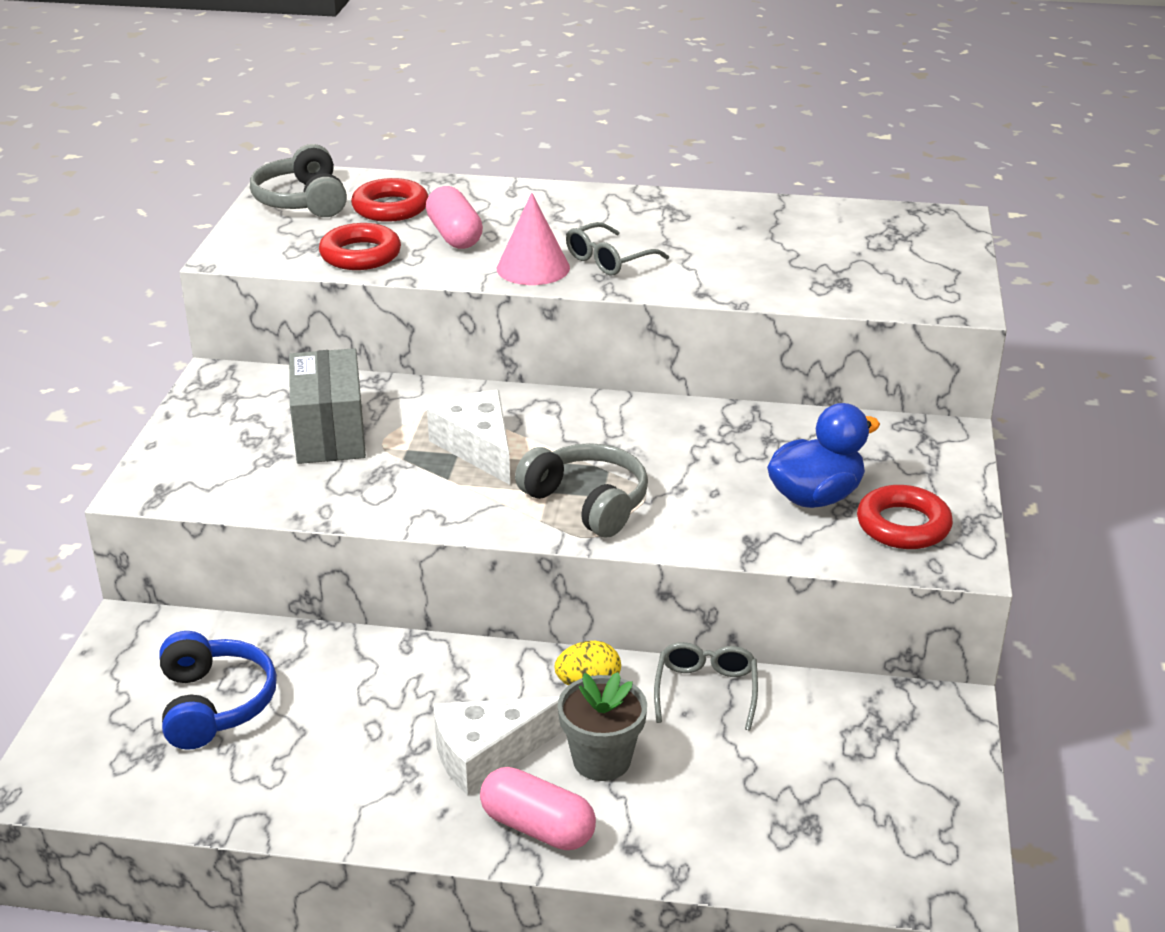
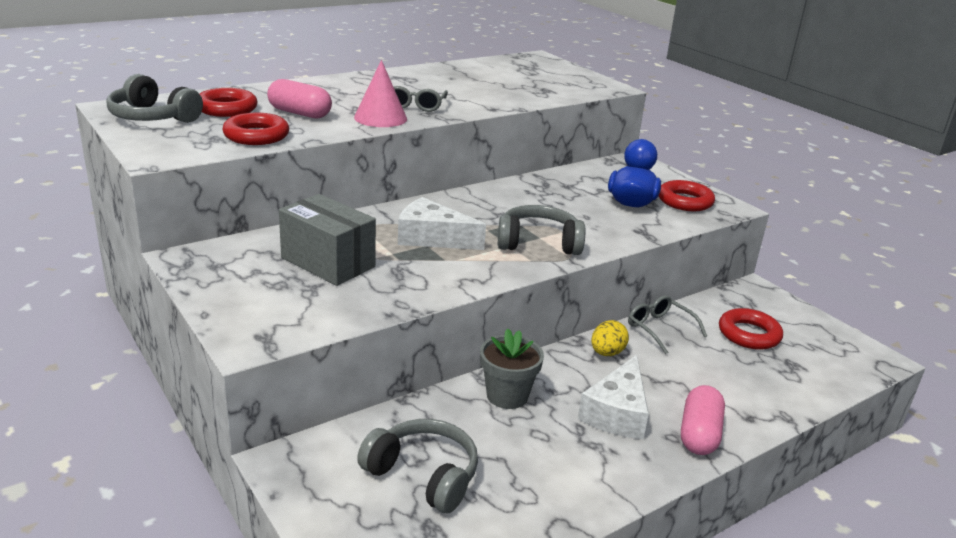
camera: 45 degrees left, 5 degrees down
(214, 704) = (423, 475): blue headphones -> grey headphones
(537, 827) = (699, 434): pink capsule -> pink capsule turned 60 degrees counterclockwise
(601, 760) = (671, 385): grey flower pot -> grey flower pot (507, 396)
(818, 758) = (749, 334): none -> red ring

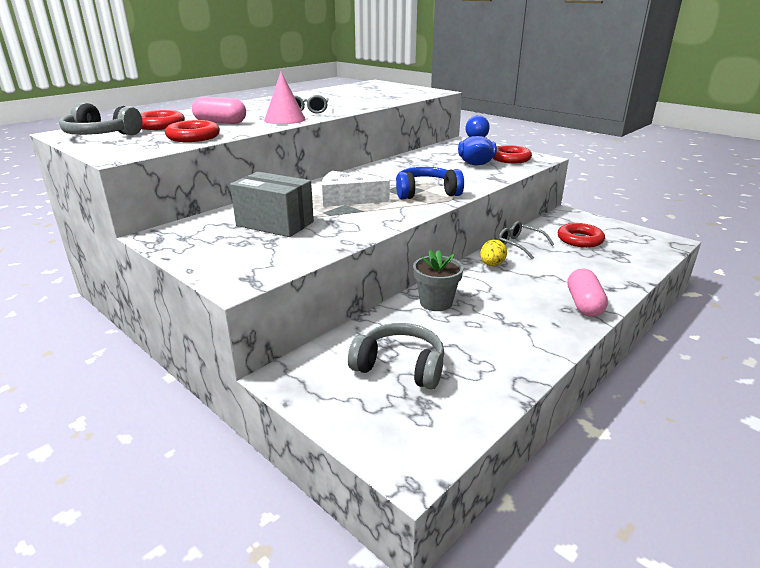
camera: 10 degrees left, 0 degrees up
(538, 243) = (426, 193): grey headphones -> blue headphones
(617, 412) = (520, 300): white cheese -> none

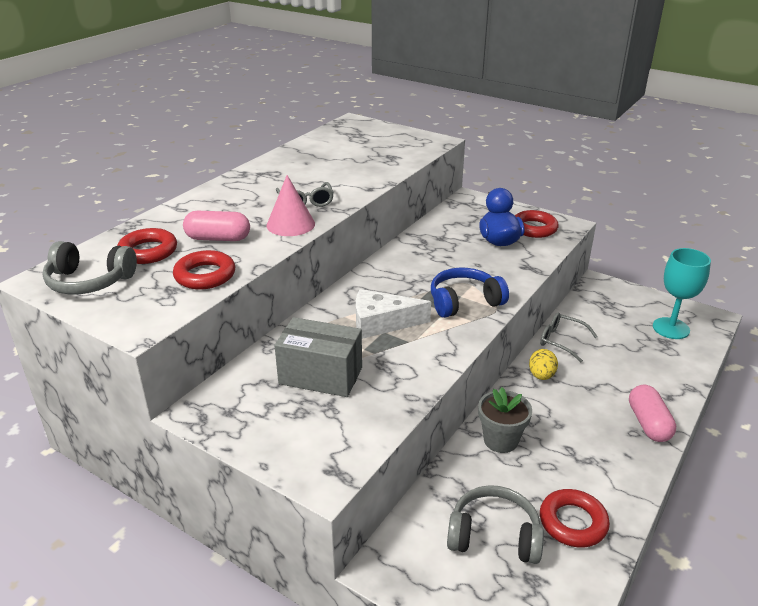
camera: 10 degrees left, 5 degrees up
(580, 239) = (621, 325): red ring -> red ring (573, 522)
(627, 245) = (671, 328): none -> turquoise goblet

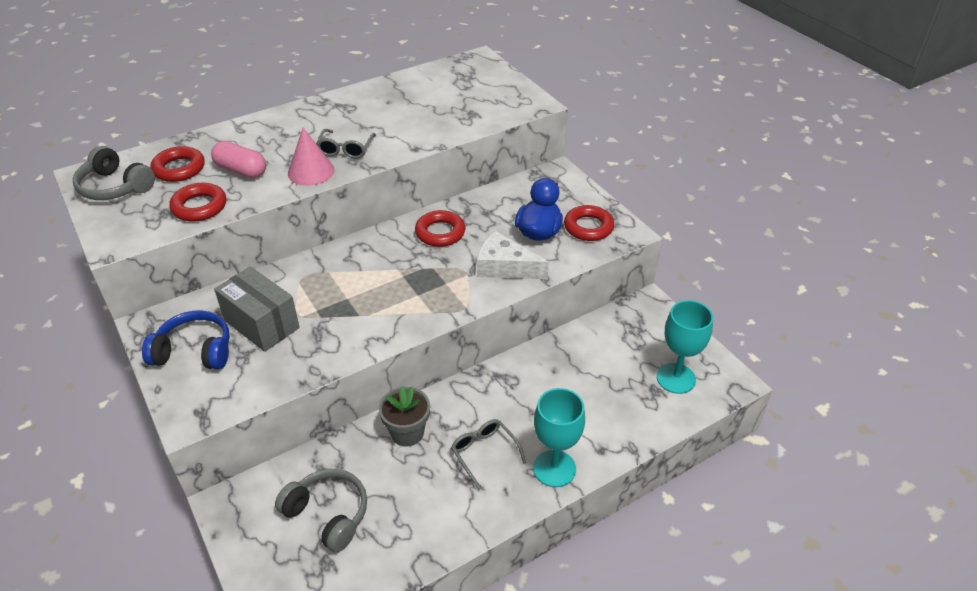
camera: 25 degrees right, 10 degrees up
(382, 323) = (353, 289): white cheese -> white cheese (504, 267)
(464, 302) = (443, 290): blue headphones -> blue headphones (194, 351)
(541, 375) = (499, 383): yellow egg -> none
(561, 341) = (551, 354): grey glasses -> grey glasses (484, 453)
(573, 522) = (401, 530): red ring -> red ring (440, 232)
(648, 423) = (554, 468): pink capsule -> turquoise goblet

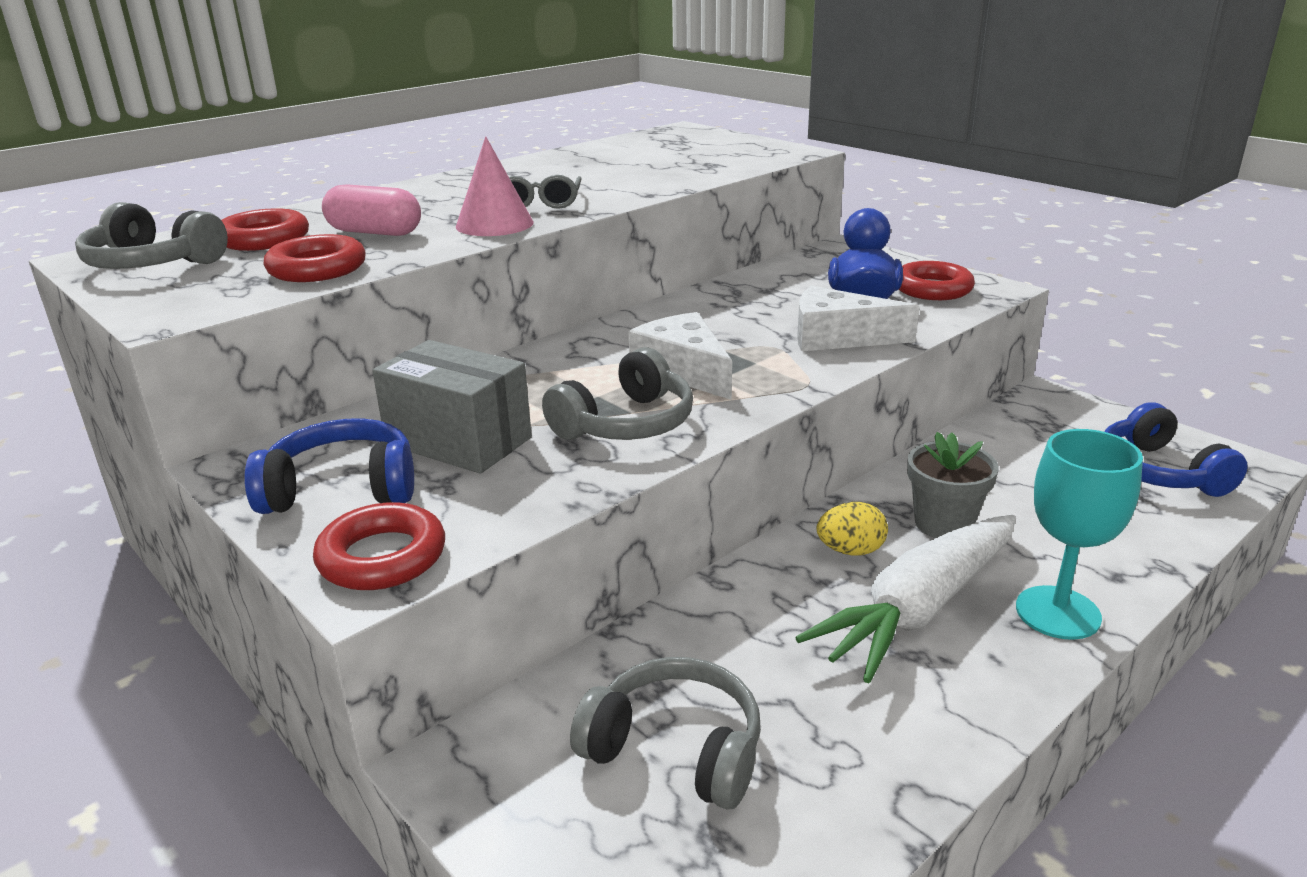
camera: 10 degrees left, 15 degrees down
(352, 325) = (626, 423): none -> grey headphones
(402, 283) = (684, 370): none -> white cheese
(407, 433) = (762, 600): grey flower pot -> grey flower pot (943, 524)
(440, 232) = (709, 315): red ring -> red ring (382, 557)
(469, 407) = (850, 551): none -> yellow egg
(484, 453) = (919, 609): grey glasses -> white carrot
(676, 378) = (1159, 472): turquoise goblet -> blue headphones

